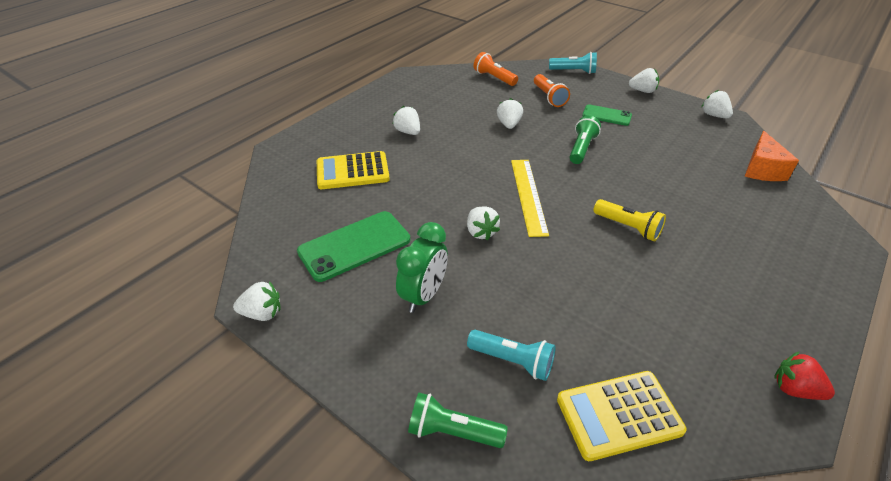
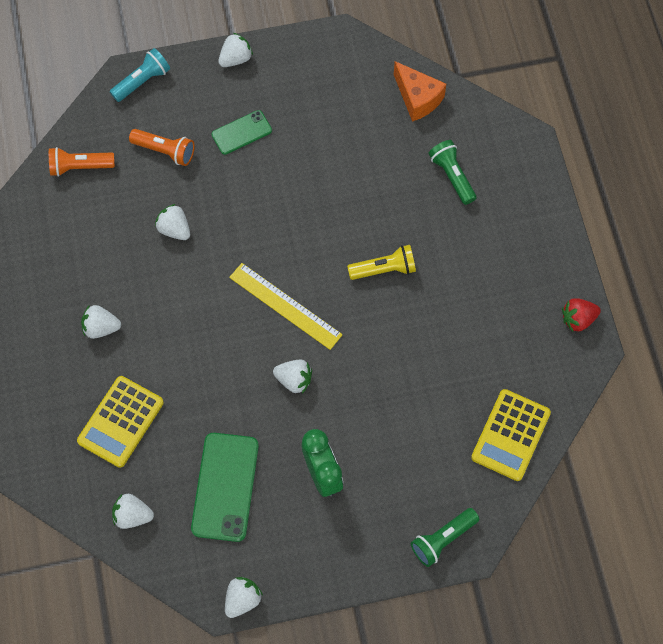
camera: 50 degrees left, 25 degrees up
(512, 361) = (425, 462): turquoise flashlight -> none
(581, 148) = (266, 204): green flashlight -> green flashlight (452, 176)
(714, 115) = (326, 46): white strawberry -> white strawberry (132, 515)

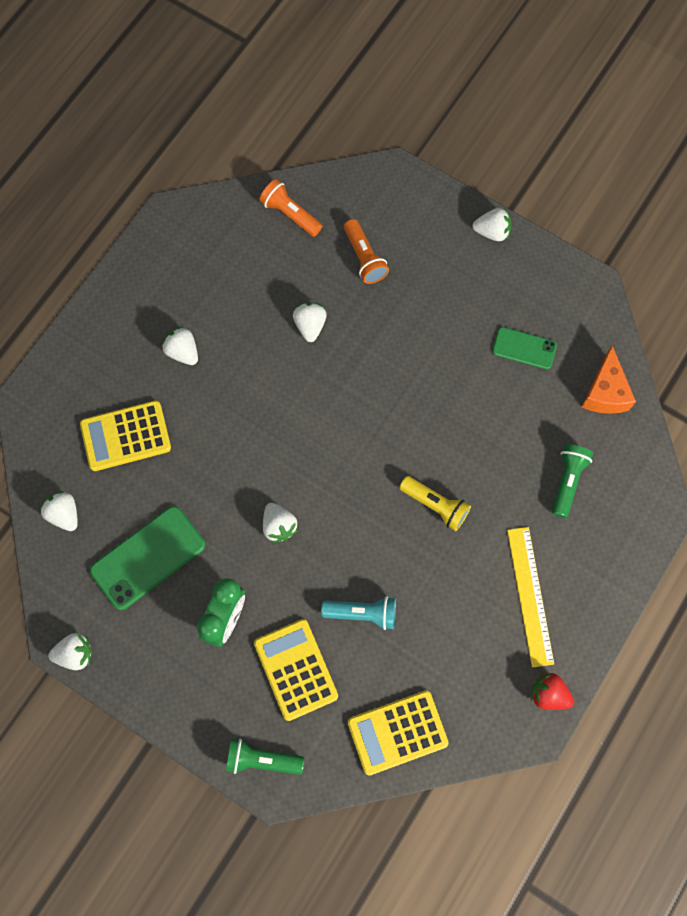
camera: 45 degrees right, 5 degrees up
(142, 81) = (402, 187): turquoise flashlight -> turquoise flashlight (362, 613)
(241, 132) = (436, 295): green phone -> green phone (524, 348)
(285, 306) = (331, 462): yellow ruler -> yellow ruler (530, 596)
(404, 461) = (295, 669): none -> yellow calculator

